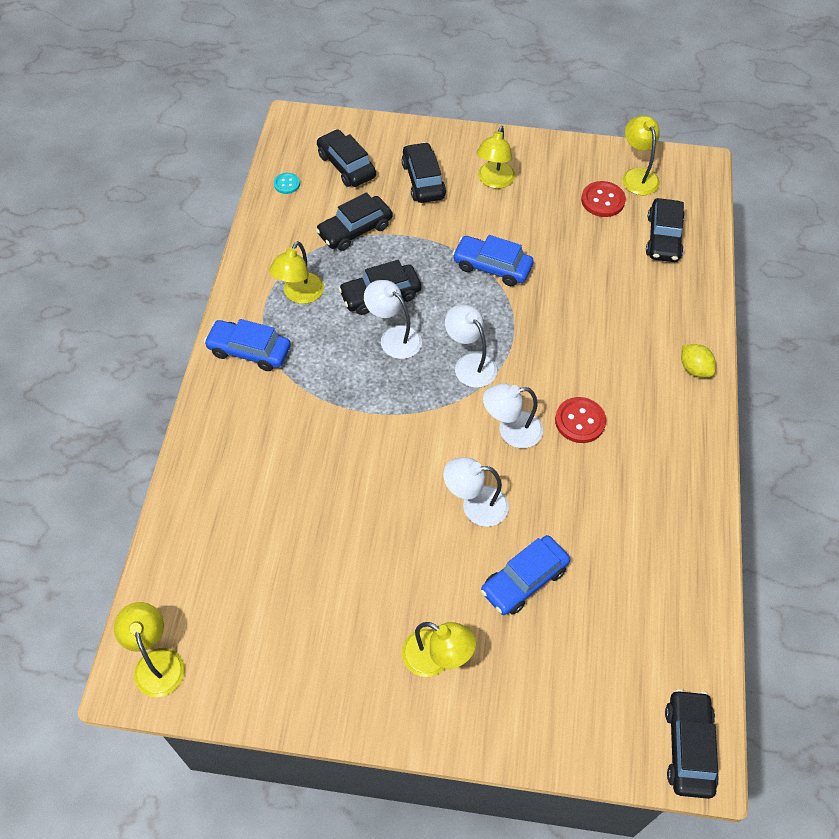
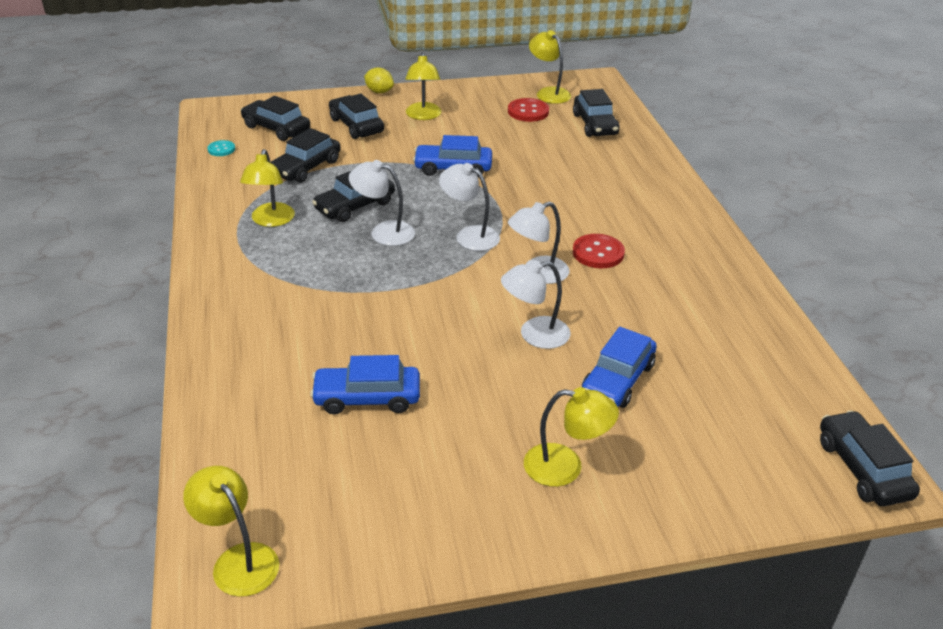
camera: 20 degrees left, 20 degrees down
(249, 351) = (235, 270): blue car -> blue car (367, 398)
(694, 369) = (677, 198): yellow lemon -> yellow lemon (379, 92)

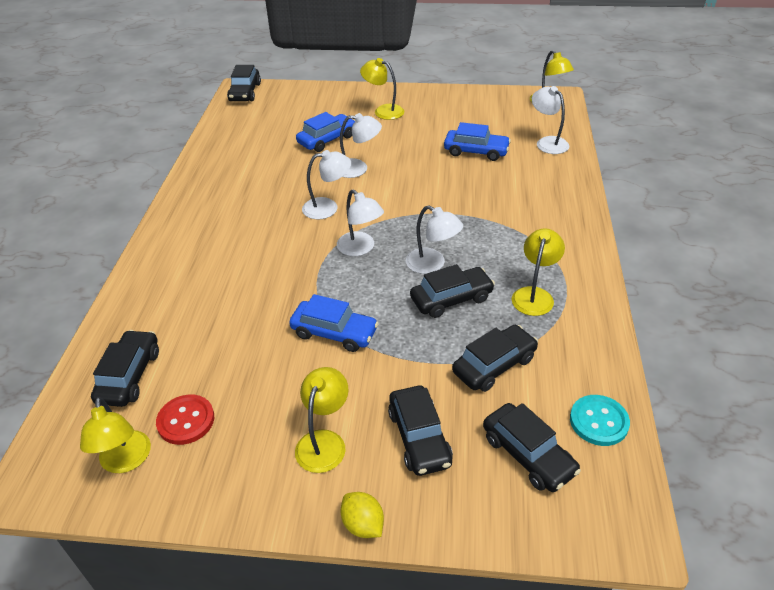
camera: 160 degrees left, 5 degrees up
(221, 149) = (598, 421): turquoise button -> turquoise button, size x1.66
(245, 440) = (547, 142): none -> white lamp
(598, 253) = (270, 216): red button -> none

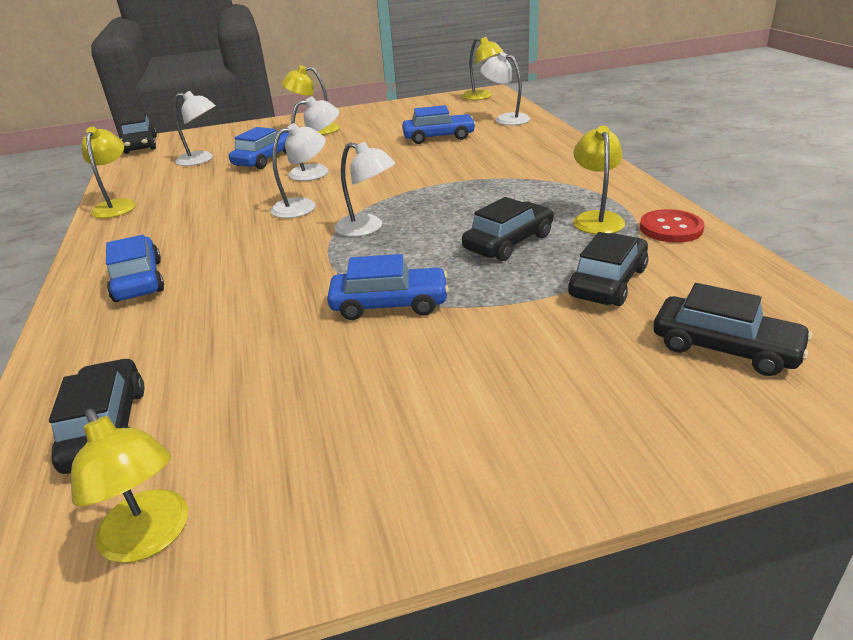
camera: 20 degrees left, 10 degrees down
(186, 421) = (230, 453): red button -> red button (671, 228)
(189, 252) = (138, 280): none -> blue car
(324, 441) = (458, 414): yellow lamp -> yellow lamp (117, 205)
(363, 524) = (588, 490): yellow lemon -> none
(419, 437) = (581, 371): black car -> none
(432, 264) = (463, 222): white lamp -> white lamp (201, 160)
(598, 421) = (768, 297): turquoise button -> none

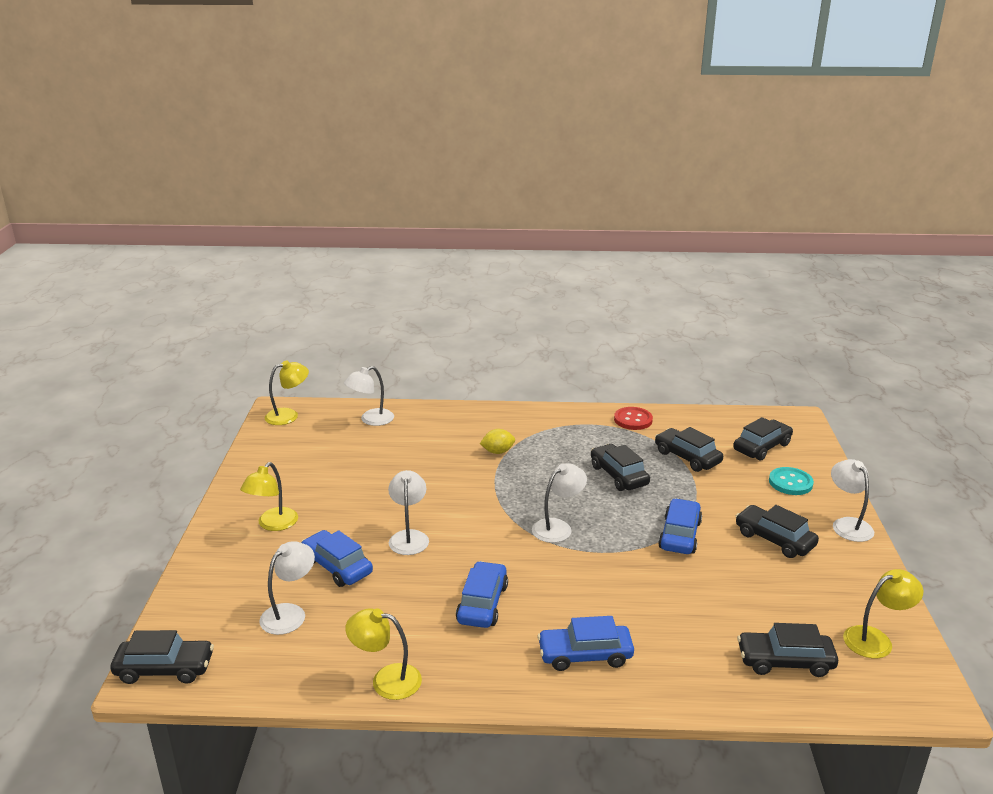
camera: 75 degrees left, 5 degrees down
(302, 206) = (488, 554): white lamp -> white lamp (847, 524)
(420, 390) = (774, 539): none -> black car
(438, 137) = (382, 460): blue car -> blue car (482, 603)
(499, 174) = (497, 452): none -> yellow lemon
(596, 218) = (603, 437): yellow lamp -> none
(624, 393) = (790, 483): none -> turquoise button

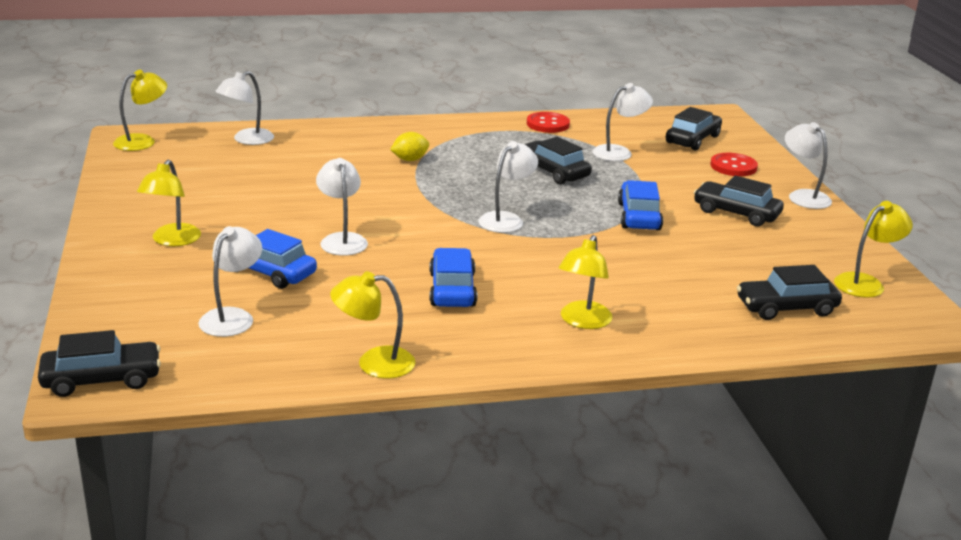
camera: 15 degrees left, 0 degrees up
(585, 655) = (582, 321): blue car -> yellow lamp
(687, 457) = (619, 152): black car -> white lamp
(790, 483) = (733, 166): turquoise button -> red button

